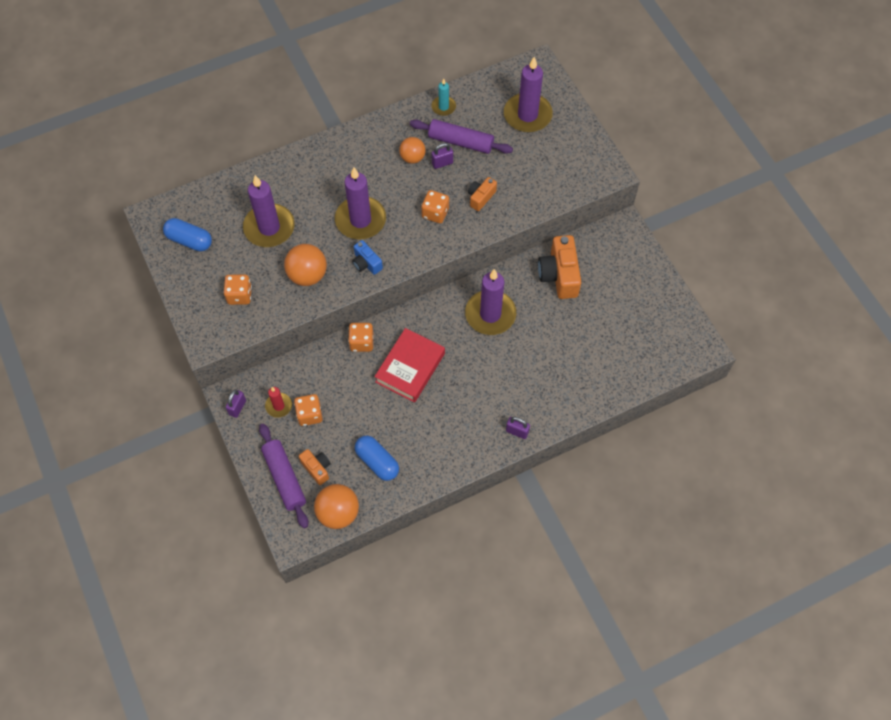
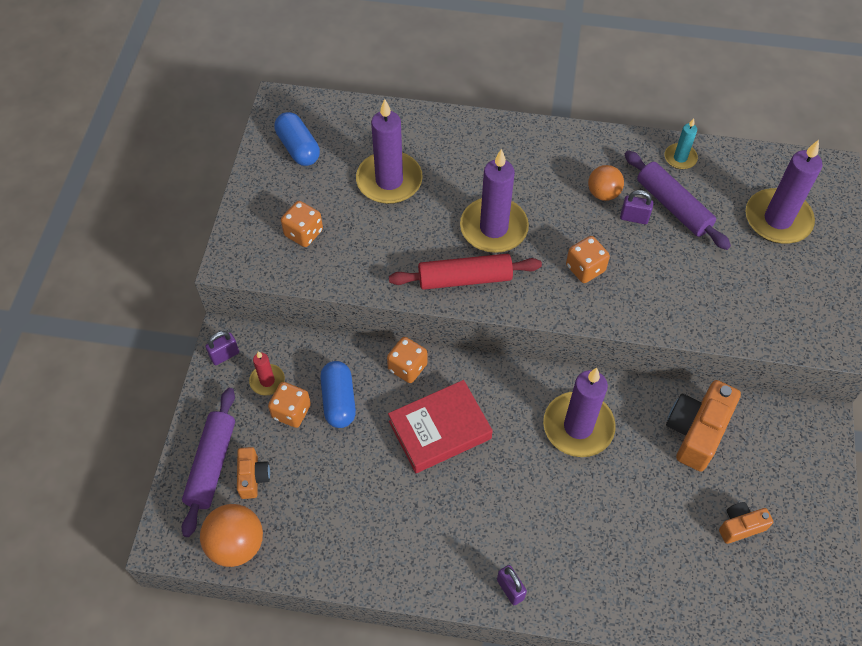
camera: 35 degrees right, 5 degrees down
(307, 275) = (391, 254): orange ball -> none
(366, 263) = (464, 278): blue camera -> red rolling pin
(377, 462) = (322, 514): blue capsule -> blue capsule (339, 400)
(481, 197) = (653, 281): orange camera -> orange camera (740, 526)

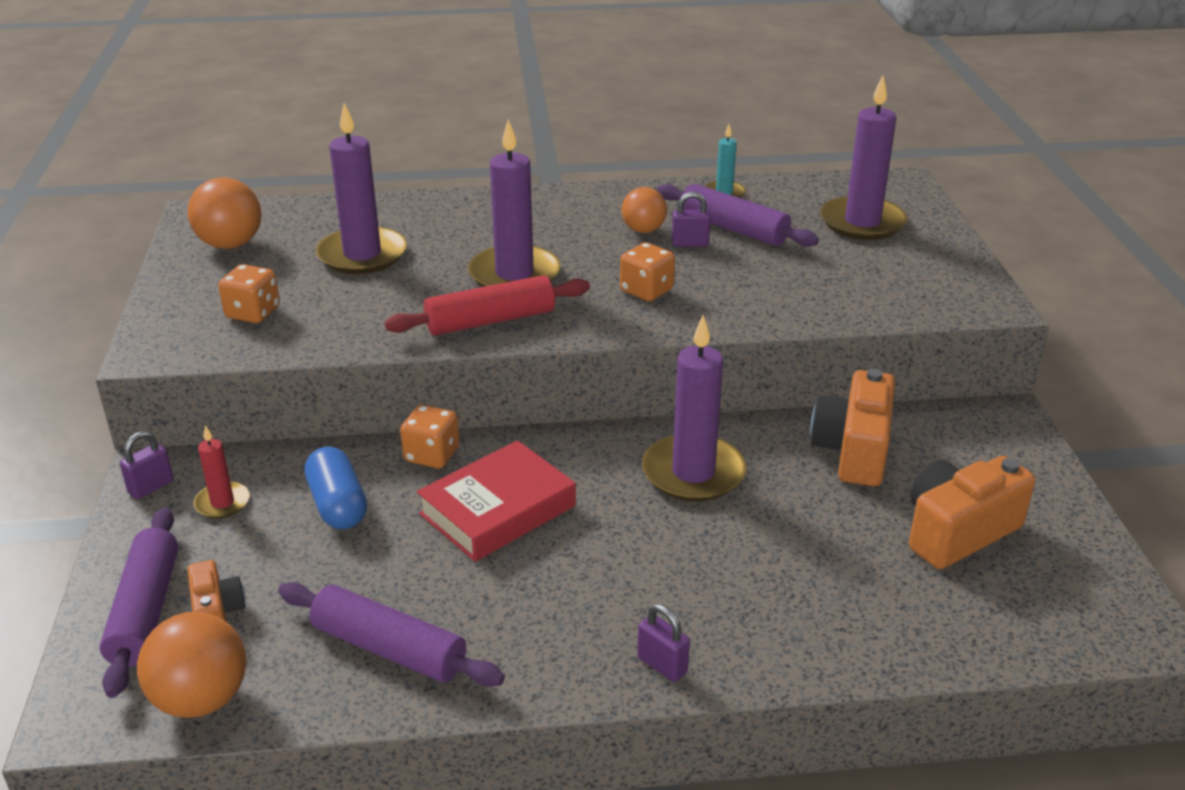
camera: 15 degrees left, 25 degrees down
(291, 411) = (266, 529): orange dice -> none
(298, 148) = (230, 244): blue capsule -> orange ball
(349, 533) = (389, 649): none -> purple rolling pin
(740, 526) = (957, 532): orange camera -> orange camera, size x1.81

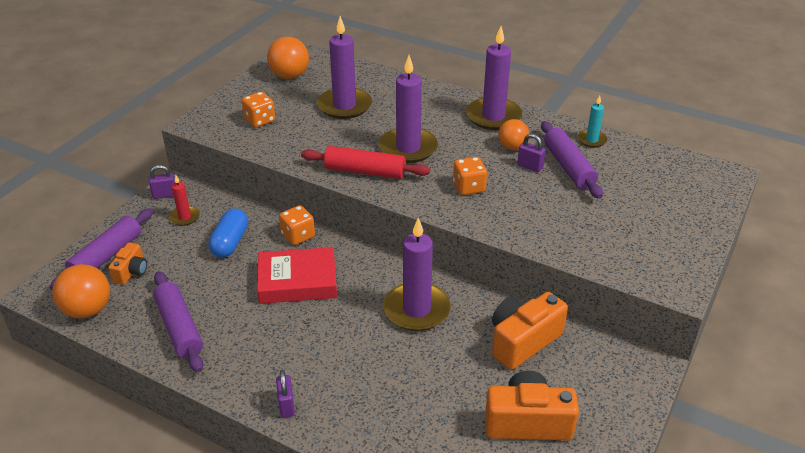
camera: 35 degrees right, 5 degrees up
(862, 222) = (660, 194): purple candle -> purple candle (493, 116)

